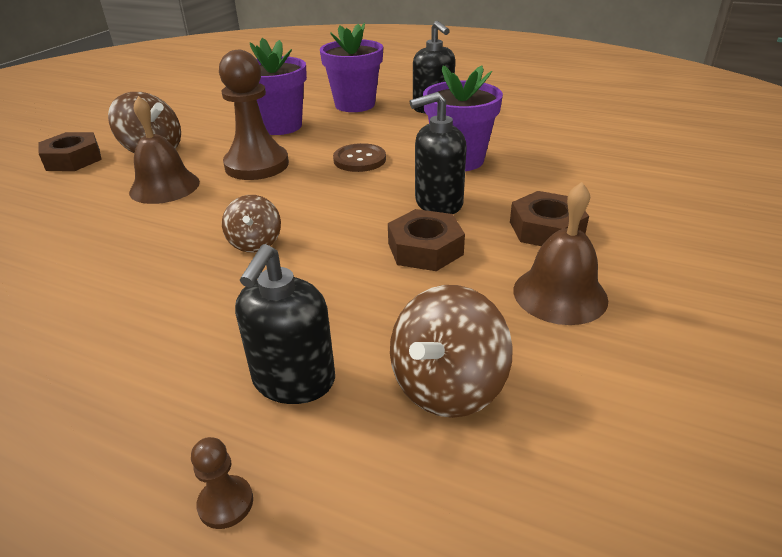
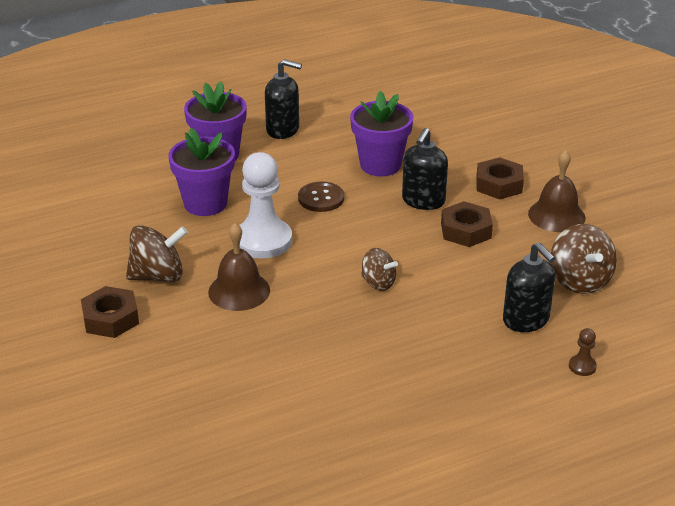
camera: 50 degrees left, 0 degrees up
(257, 165) = (263, 241): brown pawn -> white pawn

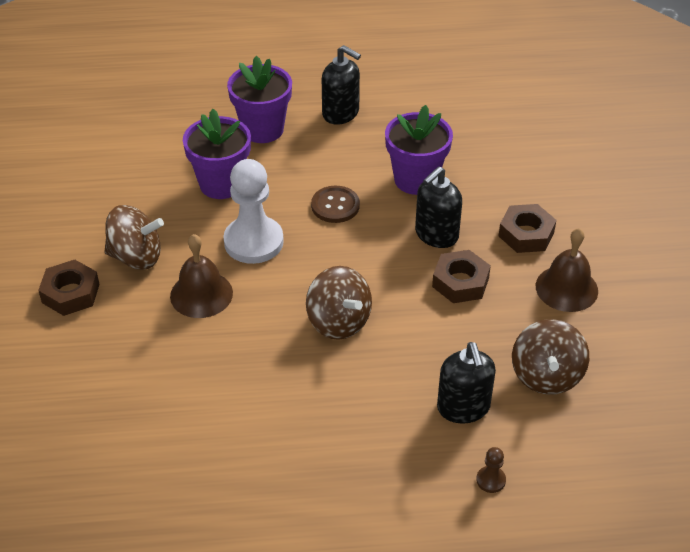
camera: 20 degrees right, 10 degrees up
(378, 283) = (338, 321): brown spinning top -> brown spinning top, size x1.59

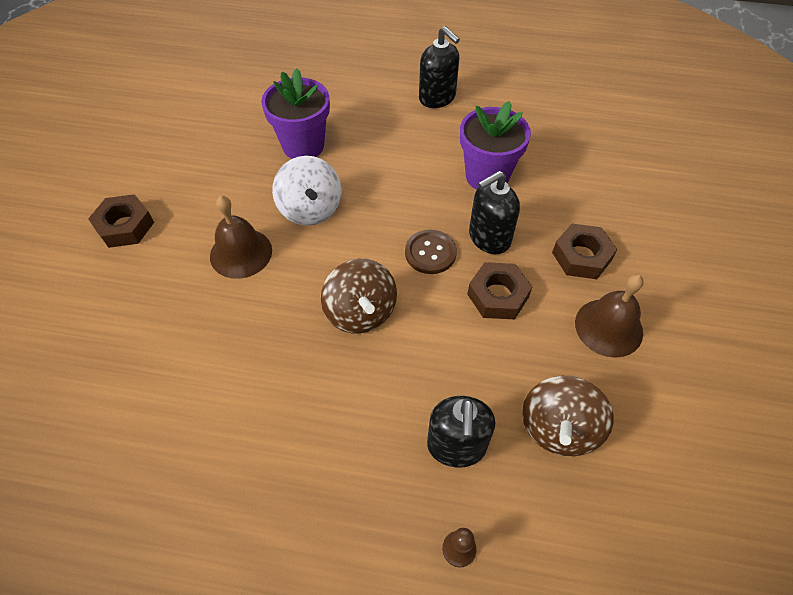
camera: 15 degrees right, 10 degrees up
(136, 257) = (198, 202): brown spinning top -> none
(253, 242) = (310, 209): white pawn -> white spinning top
(262, 129) = (360, 100): purple flower pot -> none
(335, 206) = (400, 188): brown button -> brown button (430, 253)

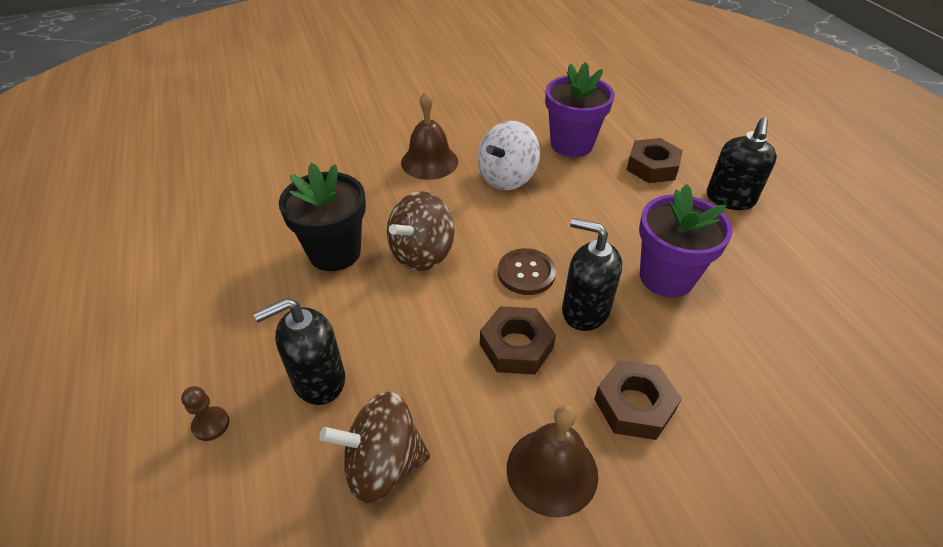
camera: 60 degrees right, 10 degrees down
(125, 226) = (408, 100): brown nut -> brown nut (652, 167)
(311, 379) = (335, 252): none -> black flower pot

